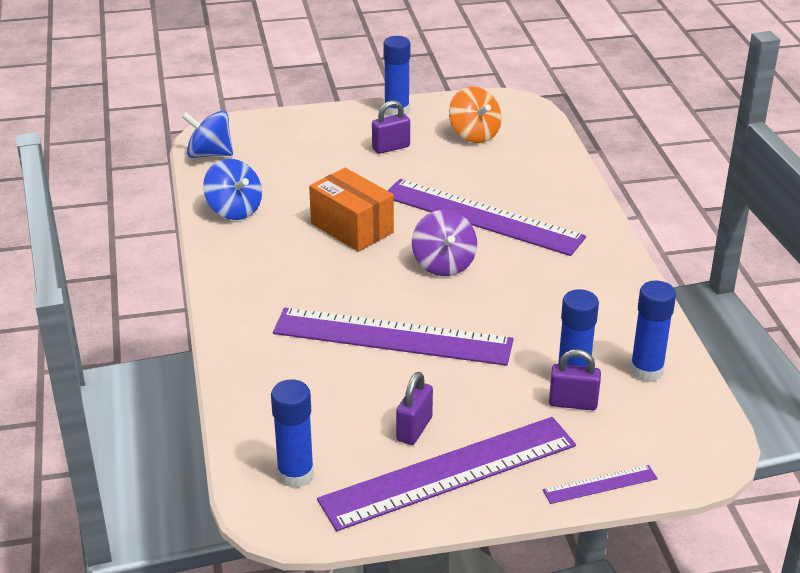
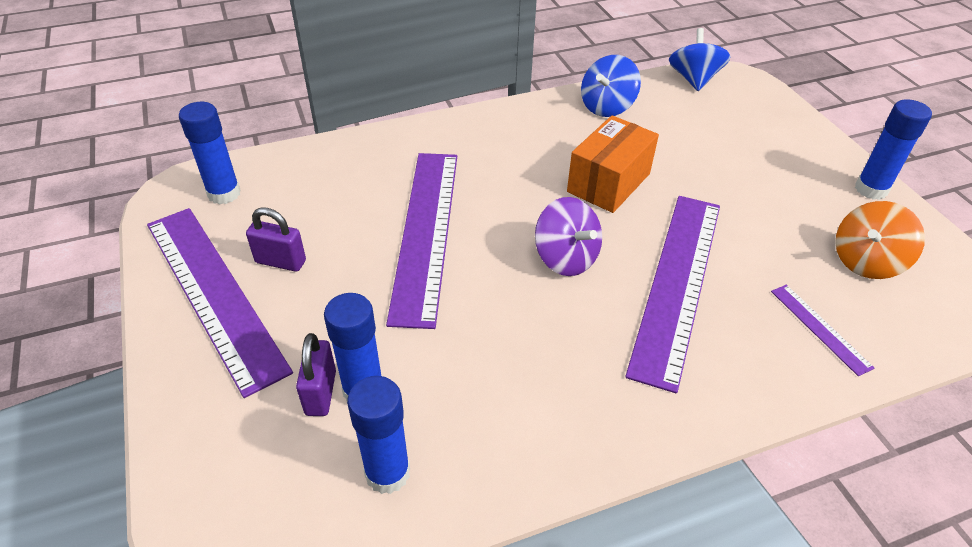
camera: 80 degrees right, 10 degrees up
(391, 147) = (785, 193): purple padlock -> none
(443, 264) = (566, 258): purple spinning top -> purple spinning top turned 105 degrees counterclockwise
(600, 484) = (176, 425): purple ruler -> purple ruler (820, 328)

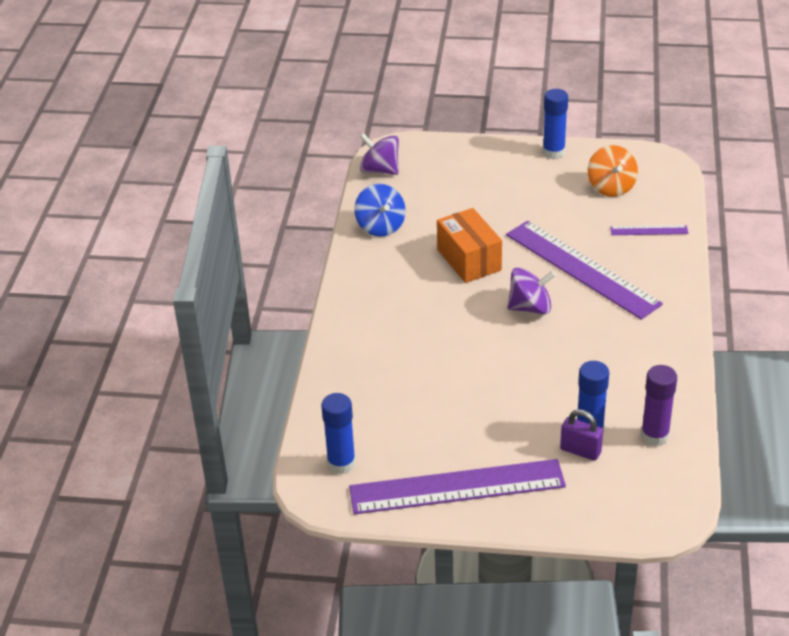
camera: 60 degrees left, 5 degrees down
(280, 262) = (445, 446): purple padlock -> none
(387, 473) = (655, 436): blue glue stick -> purple glue stick
(426, 232) = (461, 364): purple ruler -> none
(694, 79) = (380, 170): blue spinning top -> purple spinning top

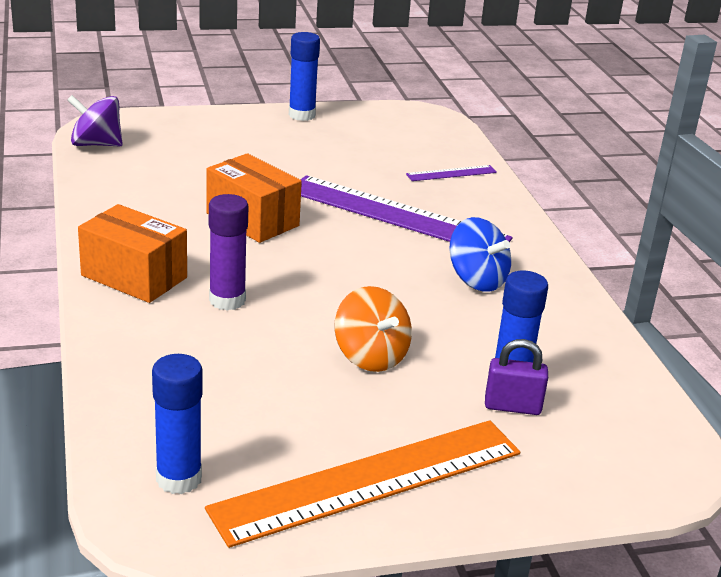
camera: 25 degrees left, 10 degrees down
(366, 302) = (134, 276): none -> orange box
(380, 226) = (120, 197): blue spinning top -> blue spinning top (476, 280)
(457, 487) = (369, 481): purple ruler -> orange ruler
(530, 307) = (356, 259): purple spinning top -> none
(611, 187) = (385, 139): orange spinning top -> orange spinning top (371, 356)
(655, 436) = (593, 375): purple glue stick -> purple glue stick (227, 300)

